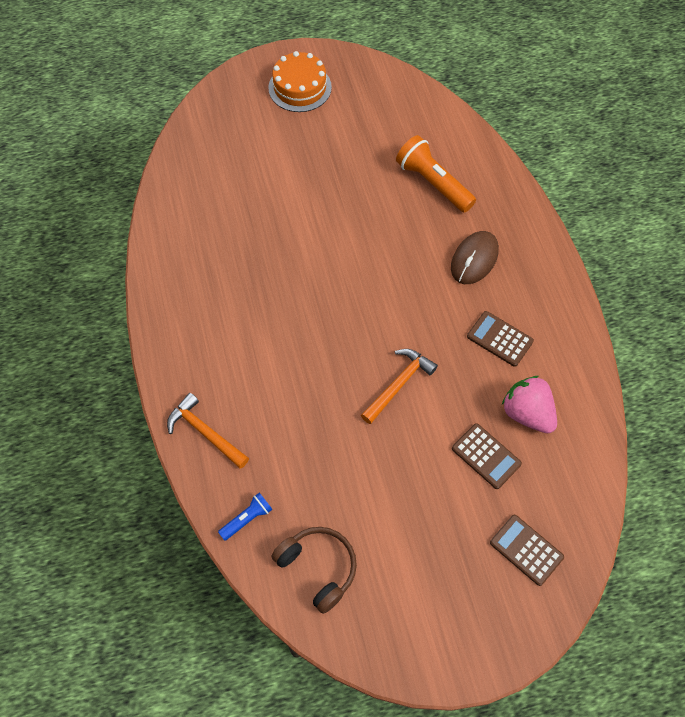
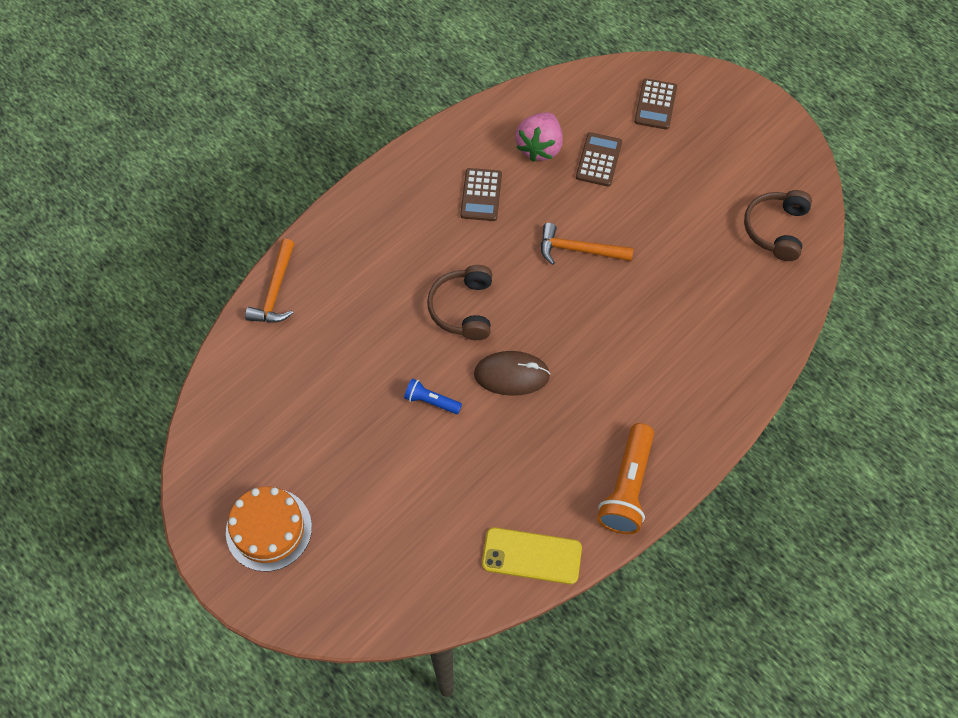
camera: 120 degrees left, 0 degrees up
(172, 217) = (531, 556): none -> yellow phone
(205, 432) = (733, 376): orange hammer -> orange hammer (275, 291)
(247, 519) = (779, 300): blue flashlight -> blue flashlight (431, 401)
(395, 272) = (463, 308): none -> brown headphones
(433, 183) = (333, 325): orange flashlight -> orange flashlight (627, 487)
(474, 259) = (407, 250): brown mouse -> brown mouse (511, 375)

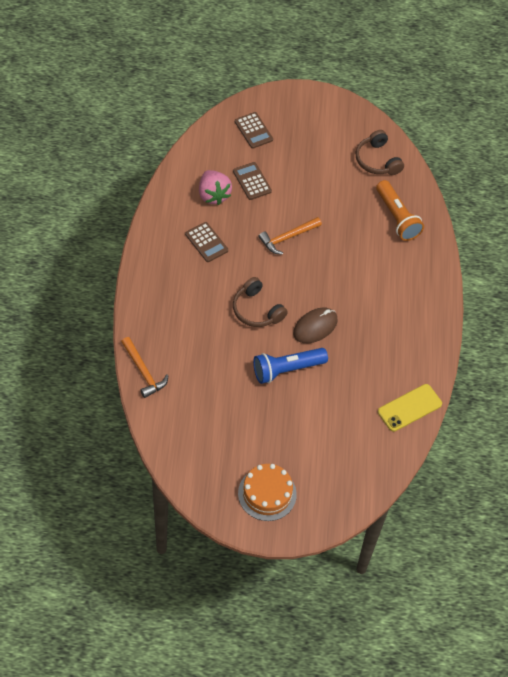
camera: 45 degrees left, 5 degrees down
(431, 401) = (287, 369): blue flashlight -> blue flashlight, size x1.89
(627, 487) = (423, 341): orange flashlight -> orange flashlight (397, 217)

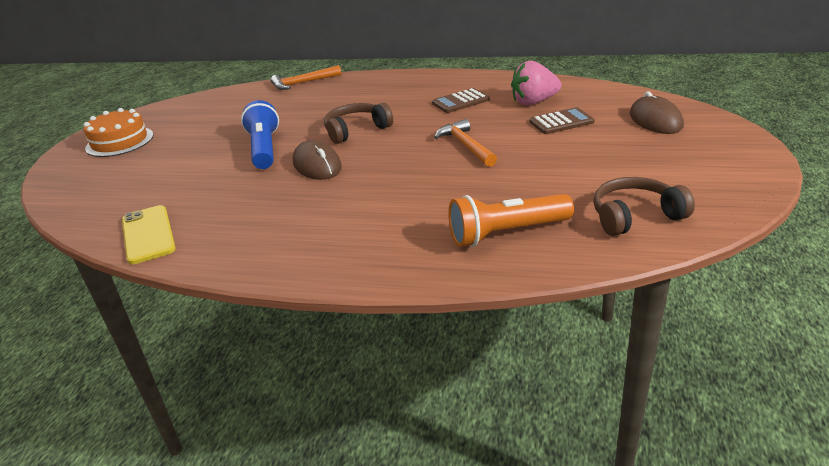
camera: 105 degrees right, 25 degrees down
(253, 130) = (655, 120): brown calculator -> brown mouse

